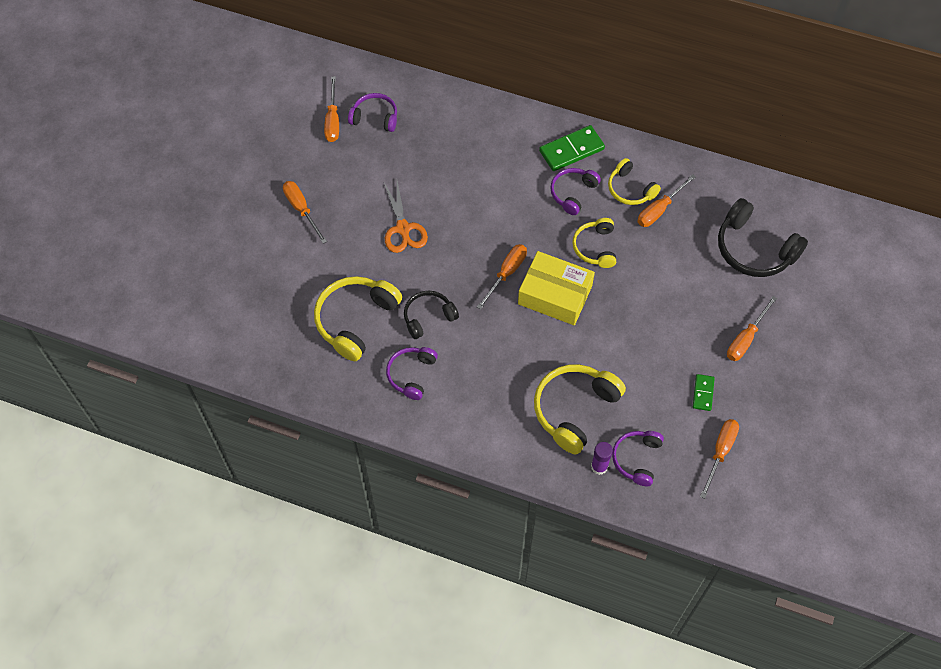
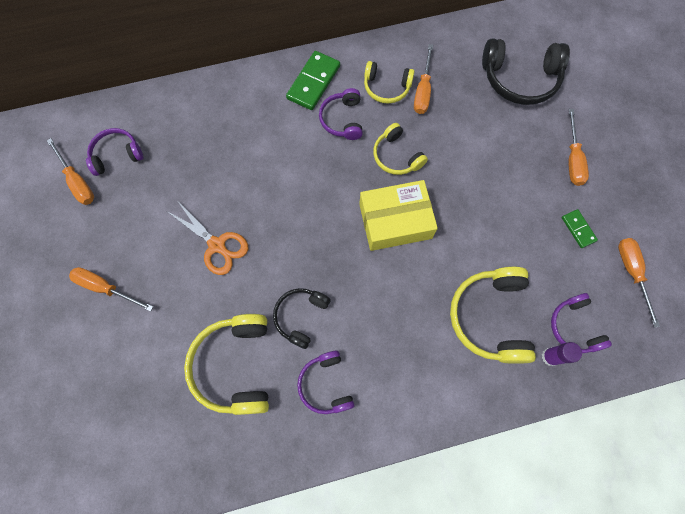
camera: 35 degrees left, 10 degrees up
(506, 273) = (340, 228): orange screwdriver -> none

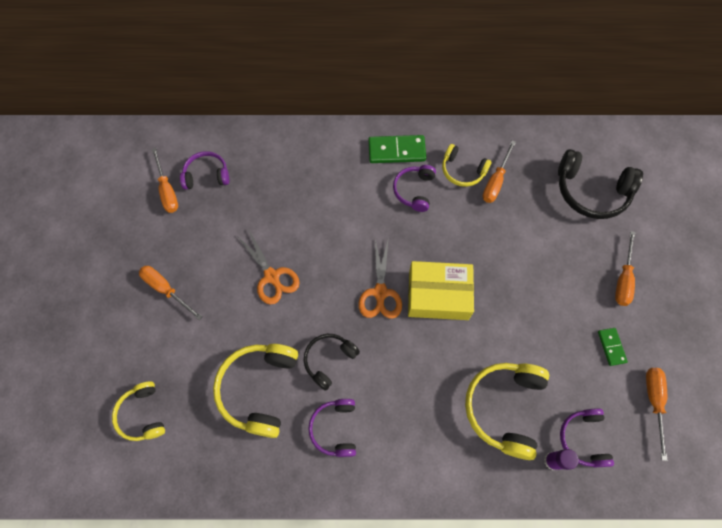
camera: 15 degrees right, 5 degrees down
(313, 82) = (396, 151): green domino -> green domino turned 45 degrees clockwise
(335, 234) = (380, 293): none -> orange scissors
(396, 156) = (455, 236): yellow headphones -> yellow headphones (142, 414)

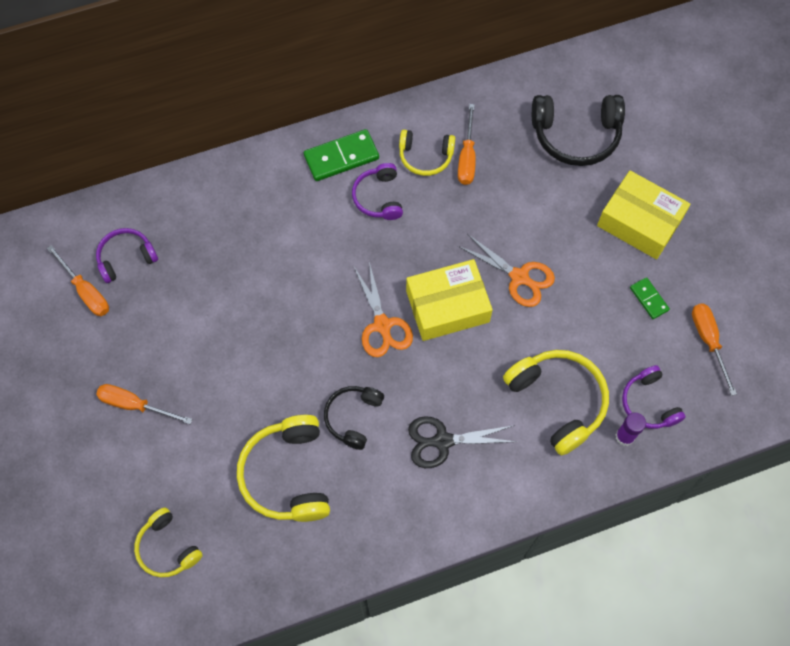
camera: 20 degrees left, 0 degrees up
(272, 277) = (253, 349): orange scissors -> orange scissors (519, 277)
(335, 428) = (387, 486): purple headphones -> none
(394, 407) = (442, 441): none -> black scissors
(504, 408) = (558, 401): yellow headphones -> yellow headphones turned 150 degrees clockwise
(623, 279) = (639, 222): orange screwdriver -> yellow box

